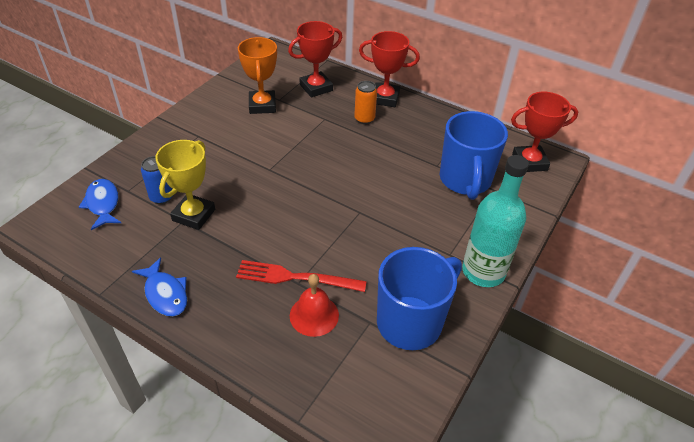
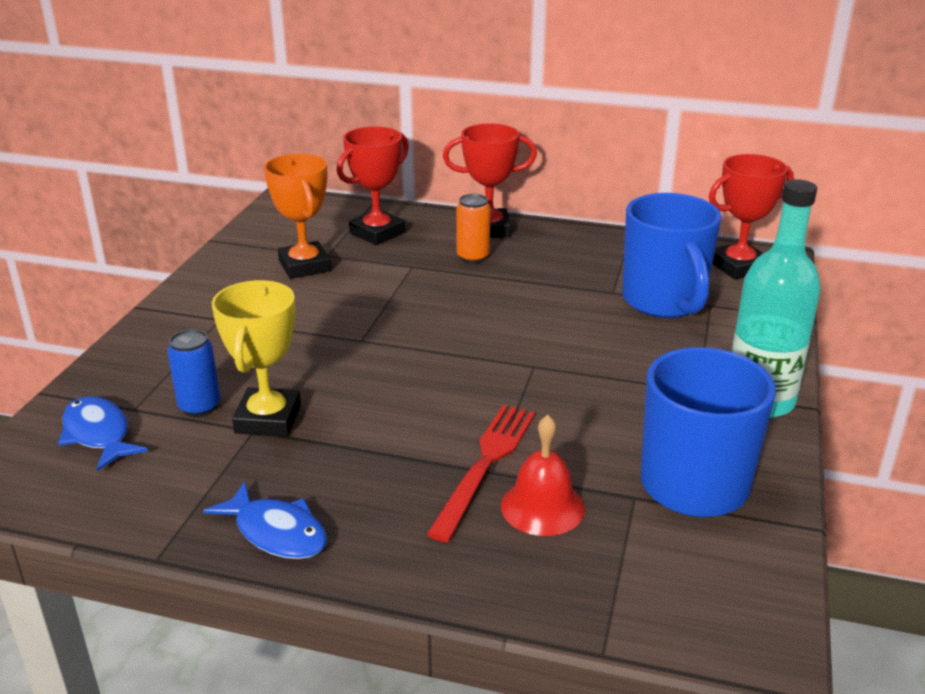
camera: 15 degrees left, 15 degrees down
(296, 277) = (485, 465): red fork -> red fork turned 120 degrees clockwise

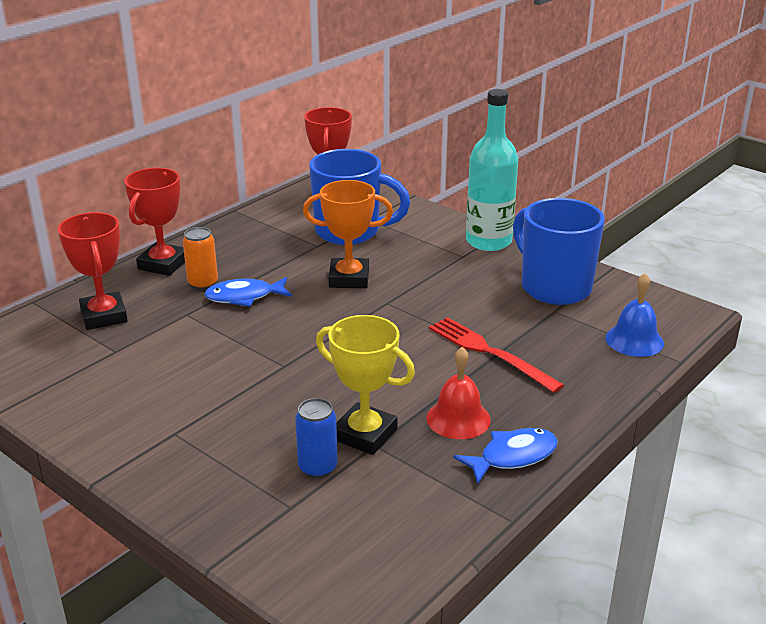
camera: 65 degrees left, 0 degrees up
(98, 434) = (317, 533): blue fish -> blue fish (244, 297)
(304, 266) = (123, 367): orange trophy -> orange trophy (349, 278)
(542, 507) = (546, 344): red bell -> red bell (458, 419)
(621, 590) = (634, 340): none -> blue bell

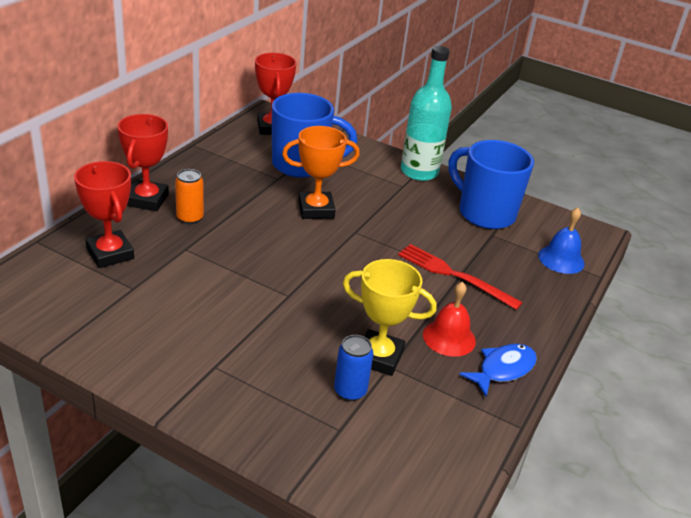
camera: 15 degrees left, 5 degrees up
(244, 297) = (231, 230): blue fish -> none

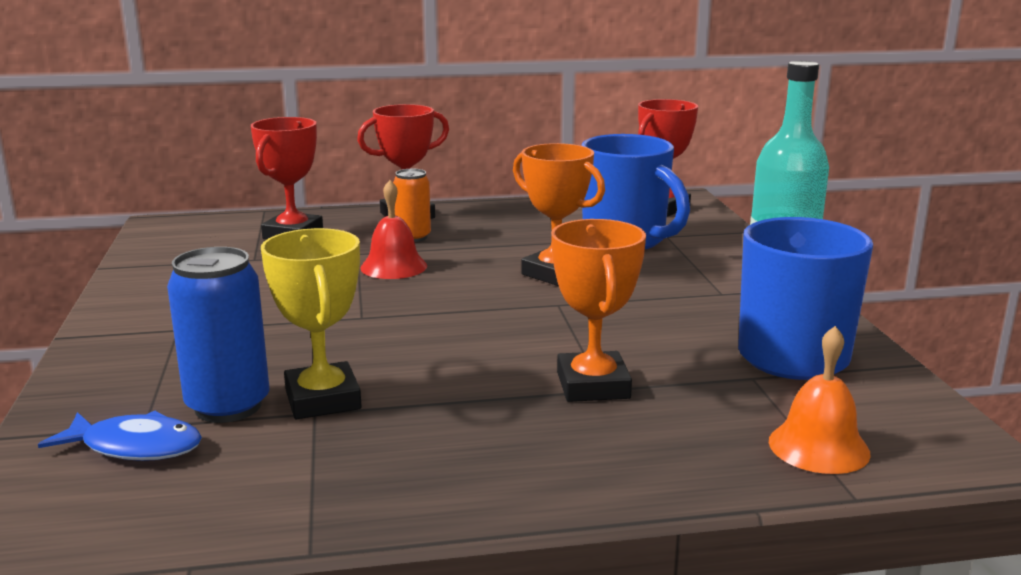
camera: 55 degrees right, 15 degrees down
(350, 391) = (228, 406): blue can -> blue can, size x1.58
(449, 337) = (441, 428): red bell -> red bell (394, 266)
(454, 275) = (593, 385): red fork -> orange trophy
(503, 369) = (432, 491): blue fish -> blue fish (135, 447)
(561, 259) = (818, 447): blue bell -> orange bell

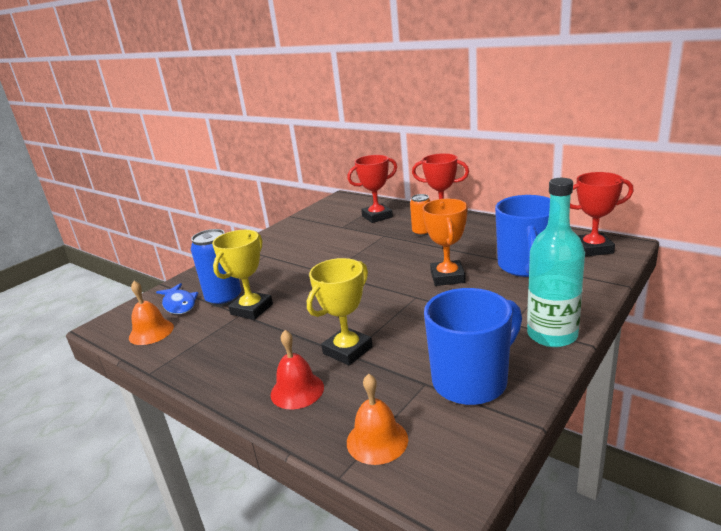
camera: 50 degrees right, 5 degrees up
(164, 505) = (151, 332): none -> orange bell
(394, 266) = (385, 248): red bell -> red bell (297, 390)
(593, 385) = (347, 350): orange trophy -> yellow trophy

